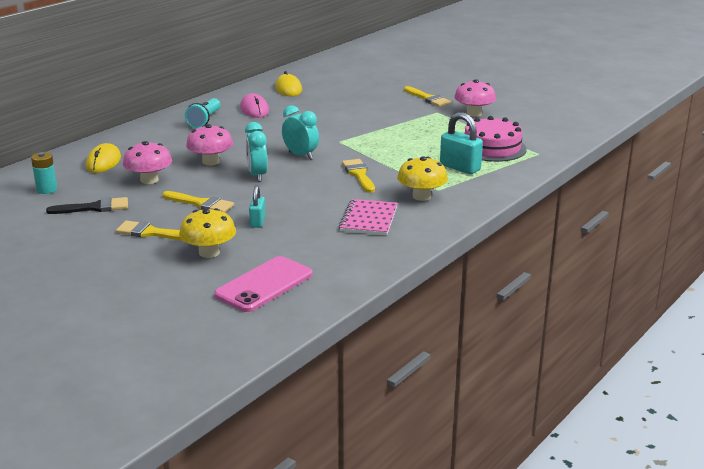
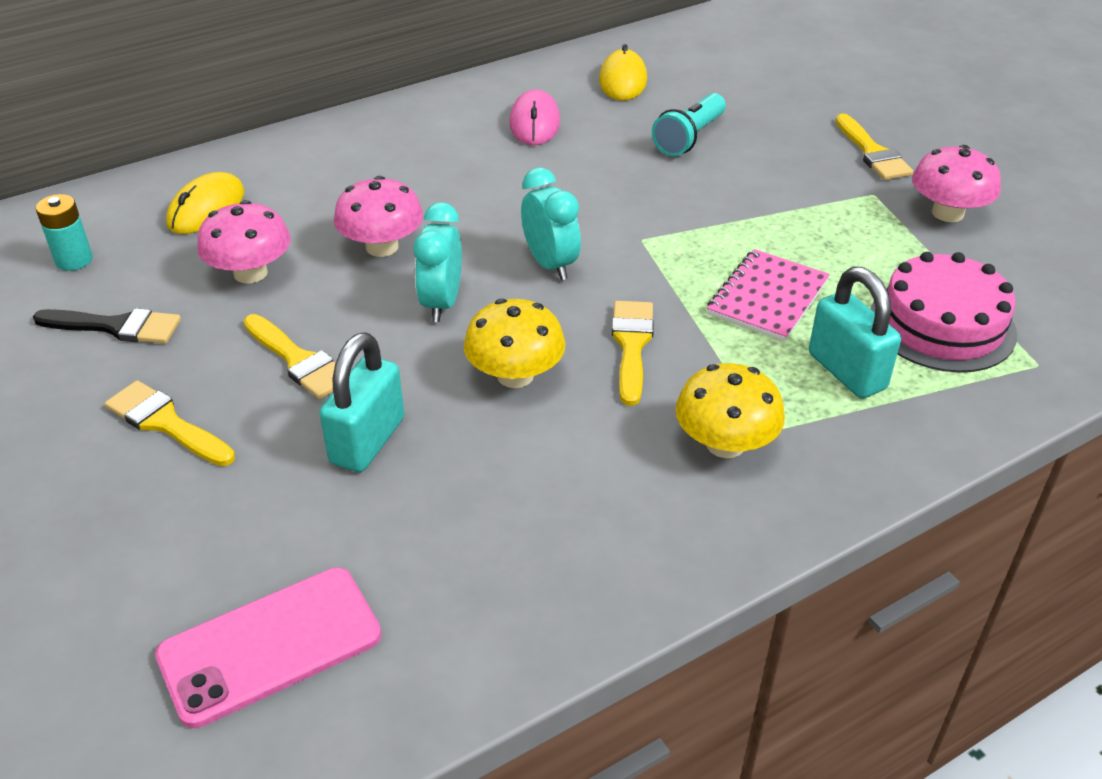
camera: 20 degrees right, 15 degrees up
(204, 120) = (433, 136): turquoise flashlight -> turquoise flashlight (689, 138)
(209, 252) = (229, 510): yellow mushroom -> yellow mushroom (515, 375)
(257, 222) = (367, 441): turquoise padlock -> turquoise padlock, size x1.66
(368, 219) = (582, 489): pink notebook -> pink notebook (767, 298)

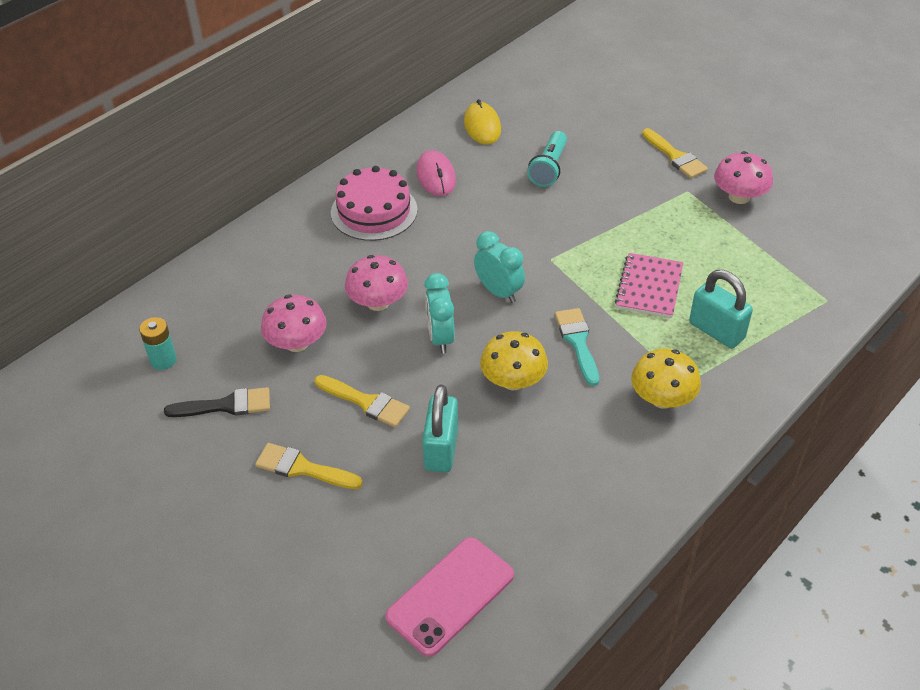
camera: 15 degrees left, 5 degrees up
(206, 208) = (235, 297): yellow mouse -> none
(631, 345) = (577, 342): yellow brush -> turquoise brush
(942, 324) = (762, 284): pink cake -> pink cake (374, 211)

